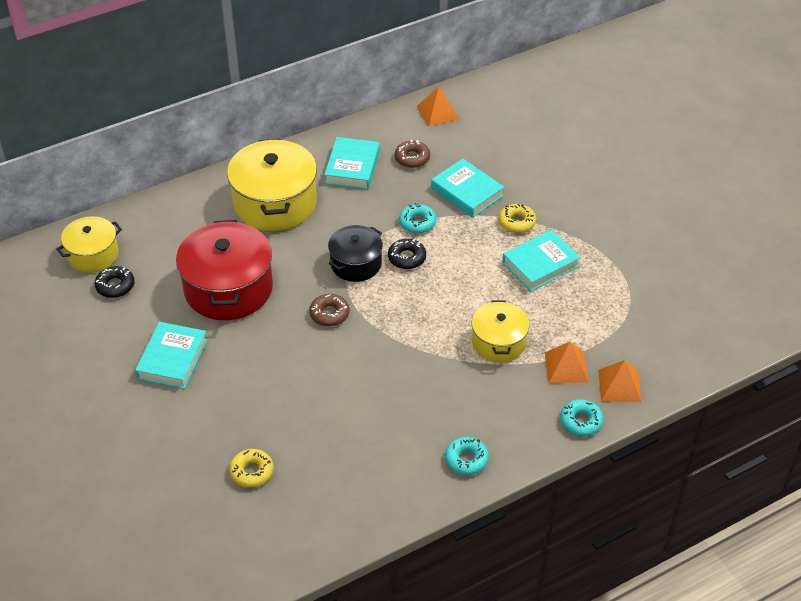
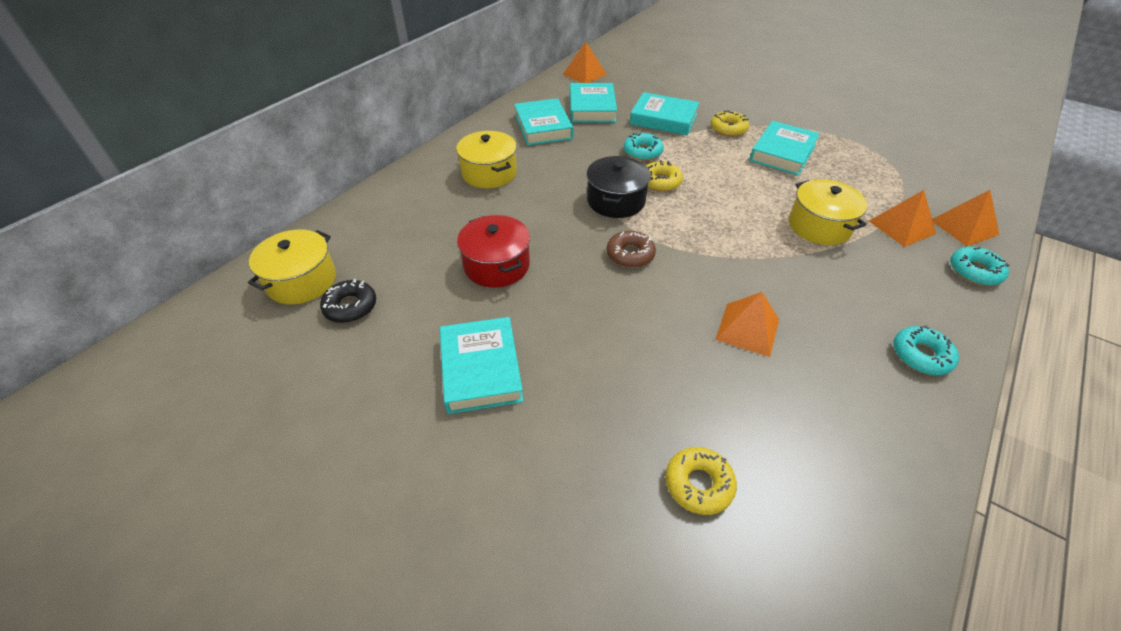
camera: 25 degrees left, 0 degrees up
(228, 288) = (496, 265): red pot -> red pot, size x0.59
(275, 203) = (489, 173): yellow pot -> yellow pot, size x0.59
(364, 398) = (747, 329): none -> orange pyramid
(407, 258) = (660, 182): black donut -> yellow donut
(412, 158) = (592, 108): brown donut -> turquoise book

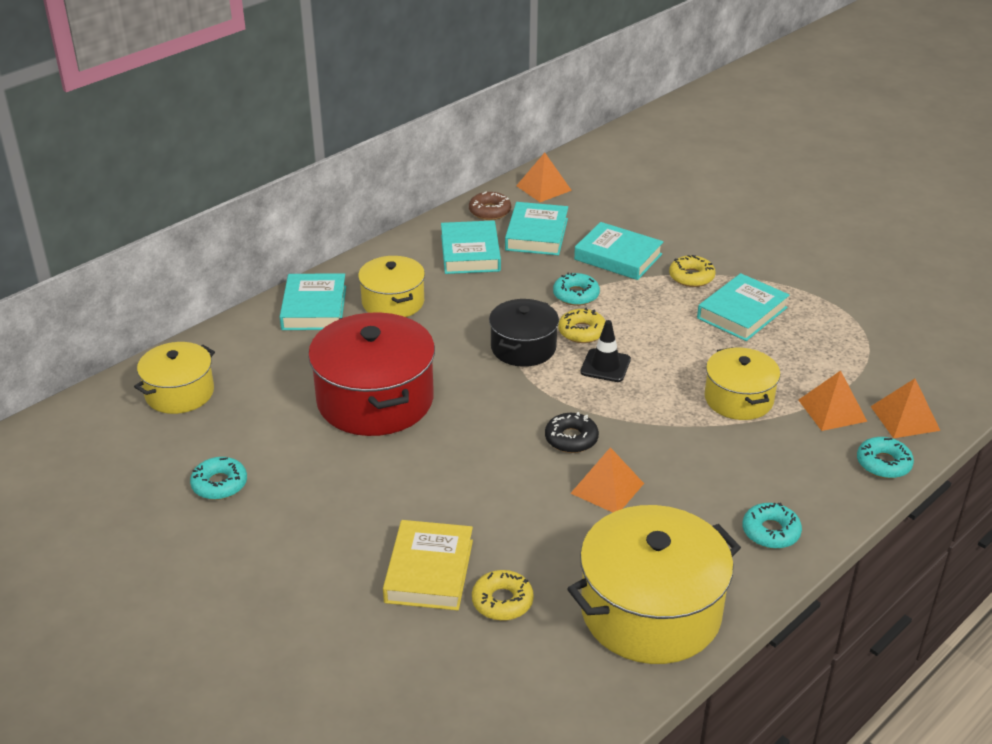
camera: 10 degrees right, 10 degrees down
(350, 306) = (223, 422): black donut -> black donut (571, 439)
(355, 379) = (219, 484): none -> turquoise donut
(481, 369) = (336, 490): turquoise book -> turquoise book (314, 308)
(496, 265) = (375, 400): red pot -> red pot, size x1.70
(607, 456) = (429, 571): none -> yellow book
(630, 254) = (517, 405): brown donut -> brown donut (489, 211)
(693, 209) = (605, 366): none -> black traffic cone
(858, 471) = (651, 611): none -> yellow pot

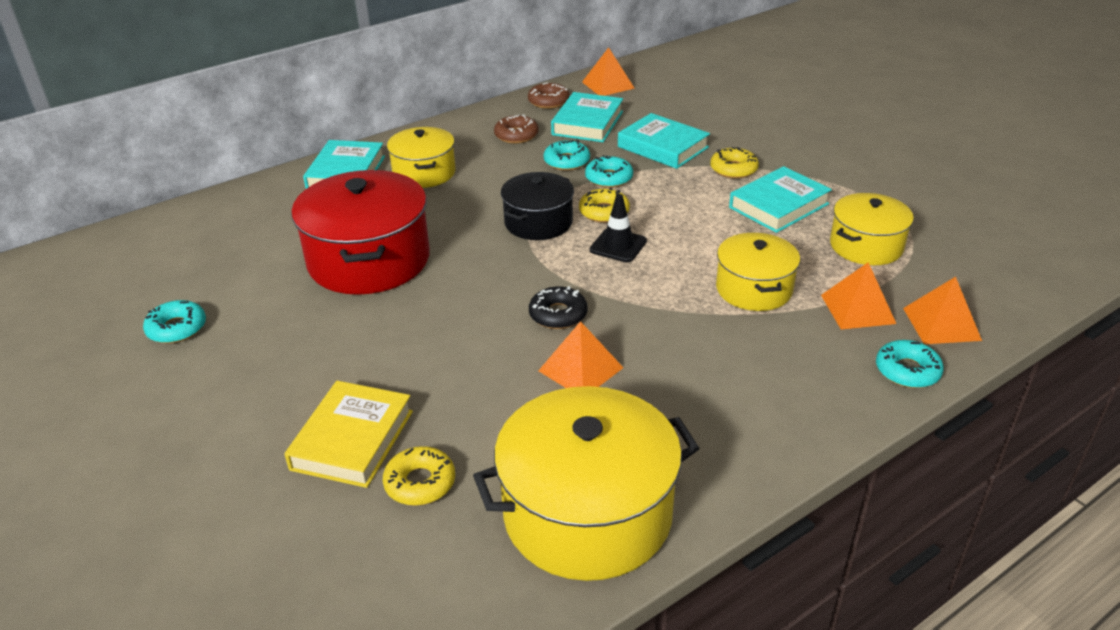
camera: 10 degrees right, 0 degrees up
(179, 393) = (182, 239): yellow pot -> yellow pot (866, 246)
(470, 253) = (516, 135): turquoise book -> brown donut
(770, 532) = (756, 435): turquoise donut -> turquoise donut (566, 161)

